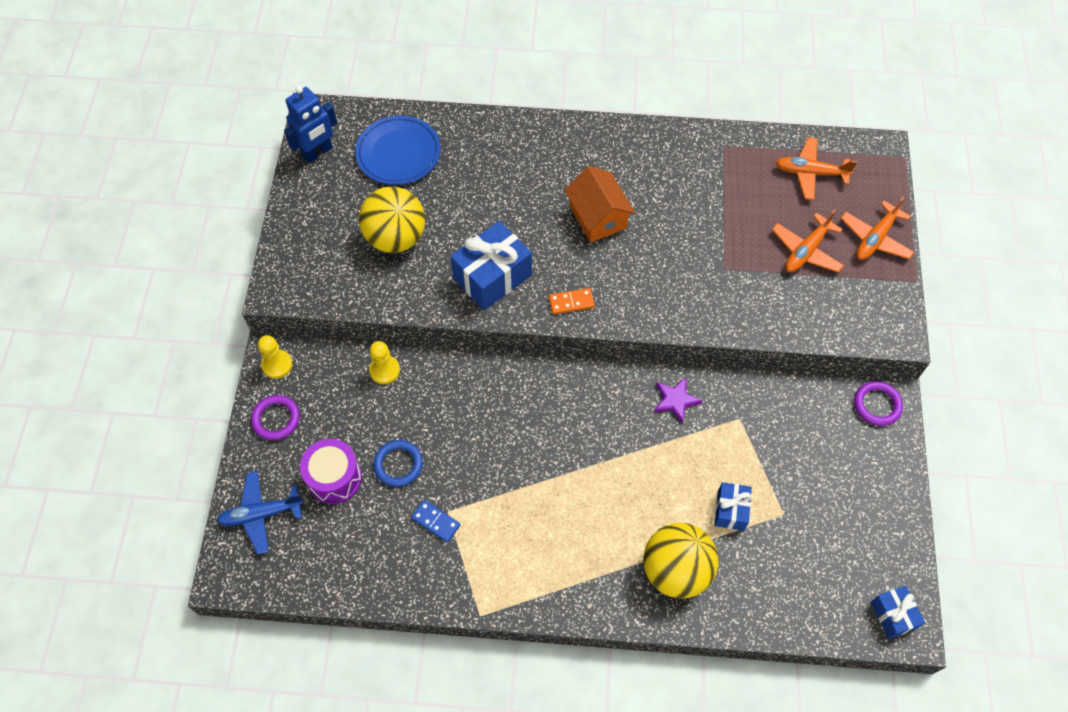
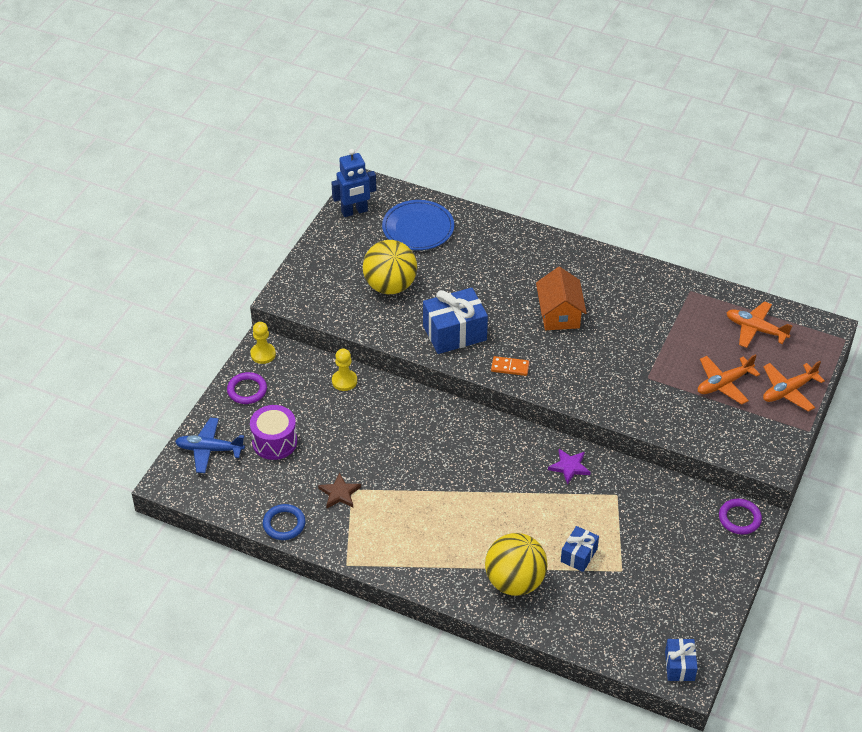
camera: 20 degrees right, 15 degrees down
(398, 464) = (327, 447): blue ring -> blue ring (284, 524)
(436, 521) = (339, 493): blue domino -> brown star

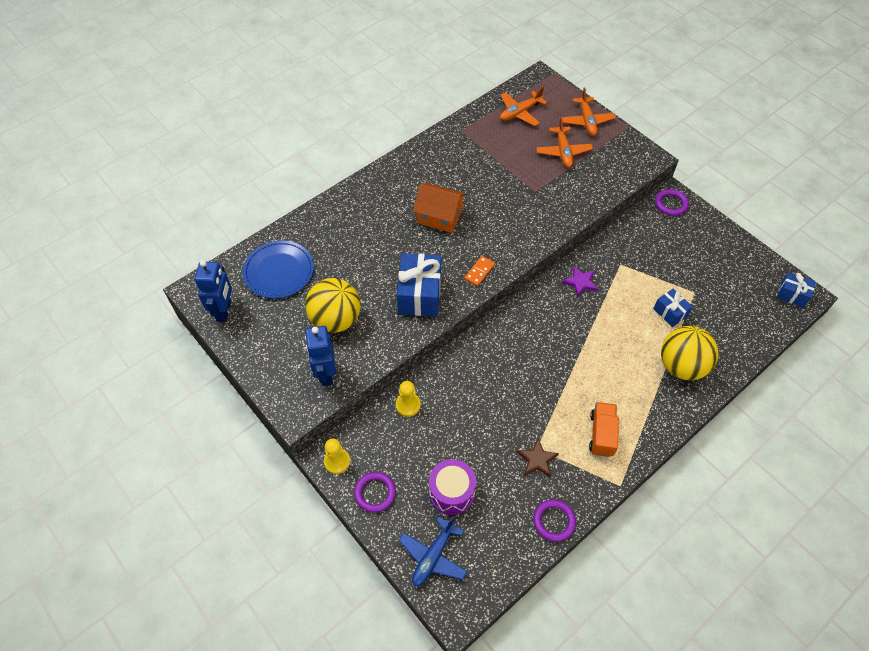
camera: 65 degrees left, 10 degrees up
(284, 524) = (554, 521): blue ring -> purple ring
(330, 301) = (325, 373): none -> blue robot
(394, 535) = (601, 434): none -> orange truck

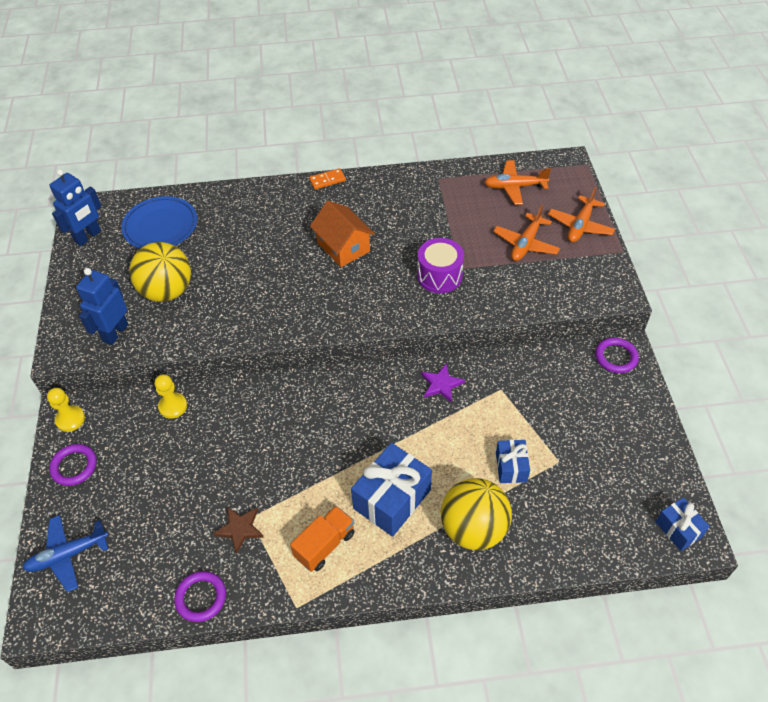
camera: 35 degrees right, 5 degrees down
(420, 294) = (259, 308): blue gift -> blue gift (392, 499)
(451, 492) = (136, 508): purple drum -> purple drum (439, 276)
(479, 272) = (333, 316): orange domino -> orange domino (327, 180)

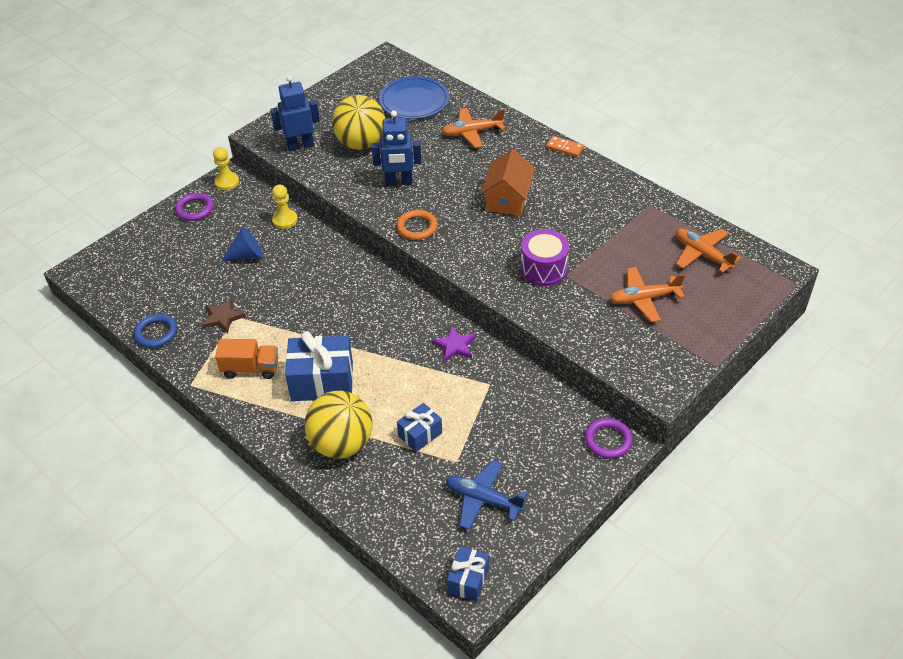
camera: 50 degrees right, 5 degrees down
(68, 555) = (132, 252): blue plane -> blue plane (483, 499)
(88, 236) = (365, 77): blue robot -> blue robot (399, 182)
(182, 462) = (246, 255): none -> blue cone
(201, 597) = (156, 333): purple ring -> blue ring
(310, 319) = (417, 227): none -> orange ring
(580, 225) = (711, 321): orange plane -> orange plane (472, 132)

